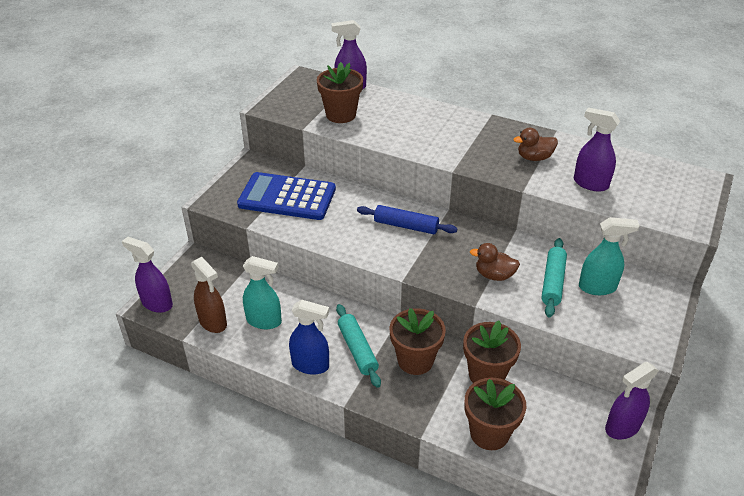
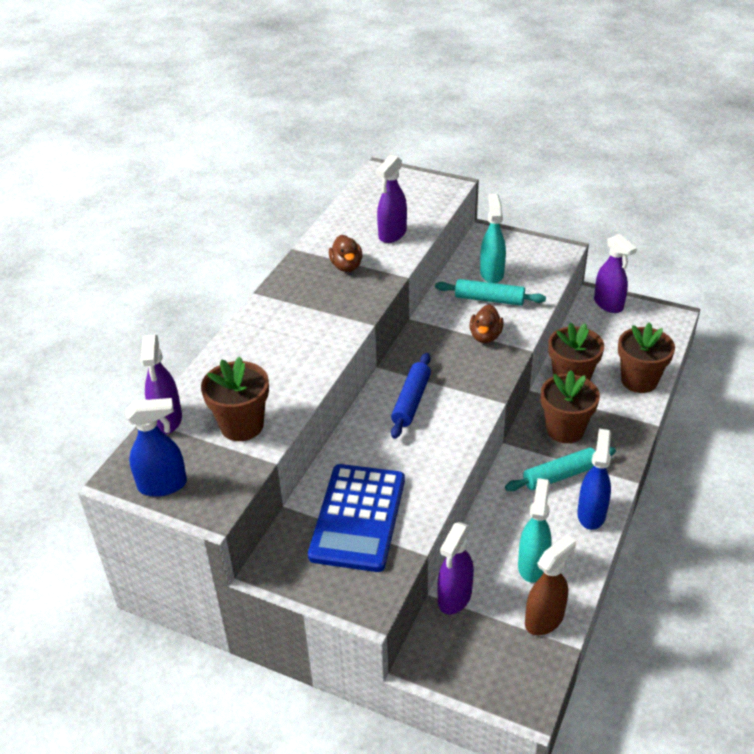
camera: 90 degrees left, 0 degrees up
(157, 303) = (521, 694): purple spray bottle -> purple spray bottle (454, 598)
(292, 90) = (163, 485): none -> blue spray bottle

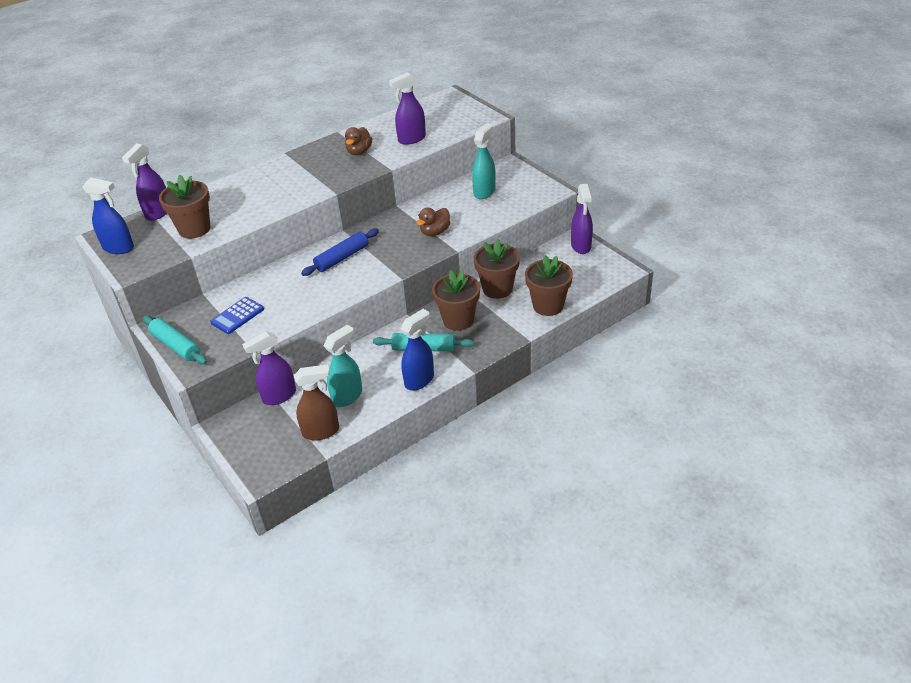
camera: 30 degrees right, 0 degrees up
(358, 517) = (237, 316): blue calculator -> blue calculator, size x0.52
(489, 299) = (464, 208): turquoise rolling pin -> turquoise rolling pin (176, 345)

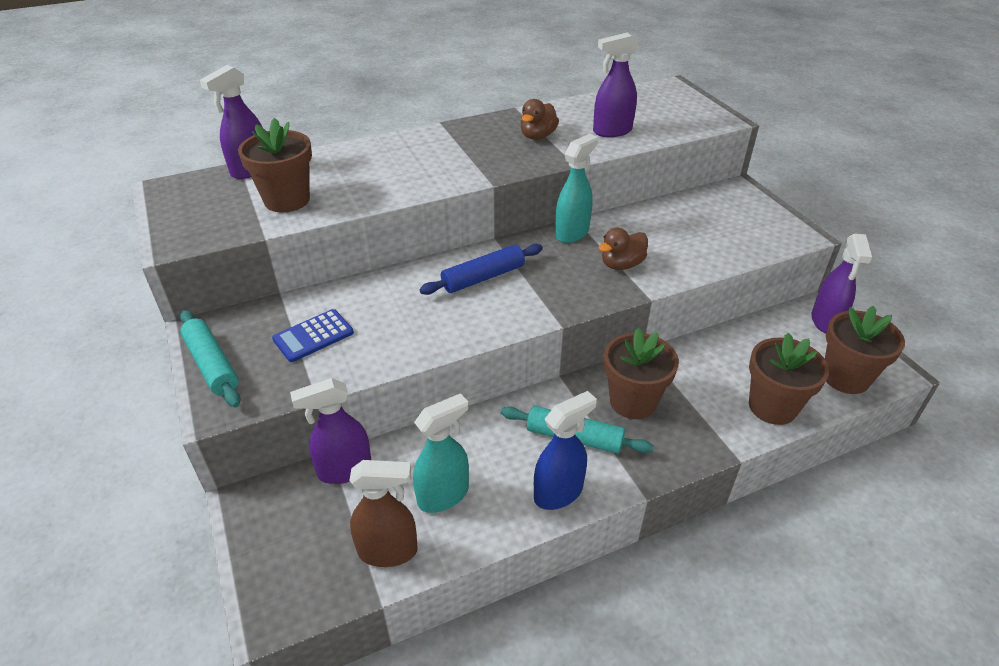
camera: 10 degrees right, 0 degrees up
(119, 248) = (178, 208): blue spray bottle -> none
(484, 192) = (699, 220): turquoise spray bottle -> turquoise spray bottle (572, 233)
(497, 289) = (697, 363): brown flower pot -> brown flower pot (845, 377)

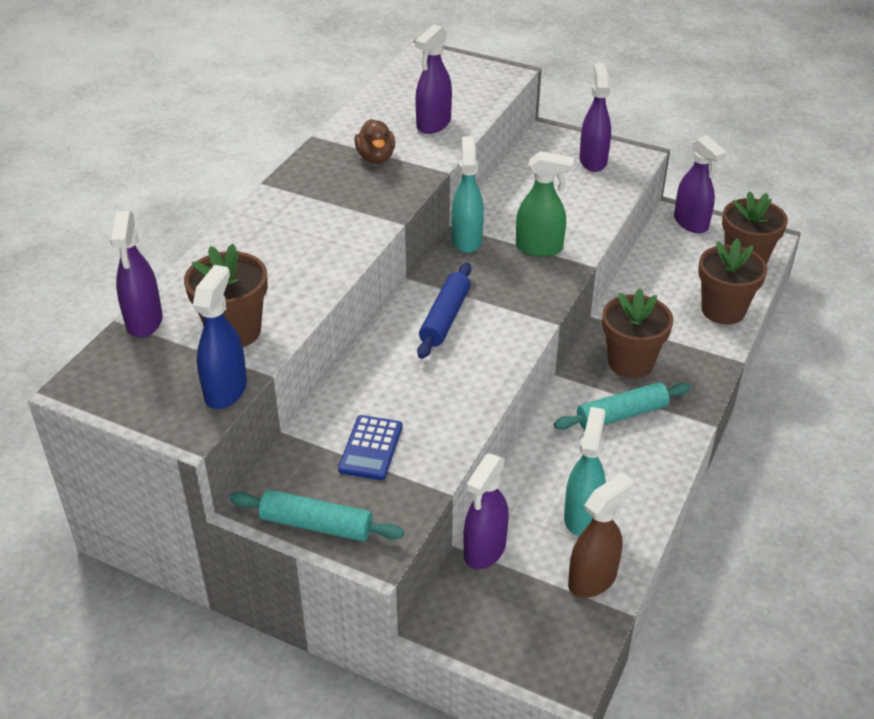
camera: 40 degrees left, 0 degrees up
(558, 492) = (656, 460): blue spray bottle -> blue spray bottle (226, 390)
(621, 264) = (539, 248): brown duck -> green spray bottle
(753, 222) = (593, 161): none -> purple spray bottle

